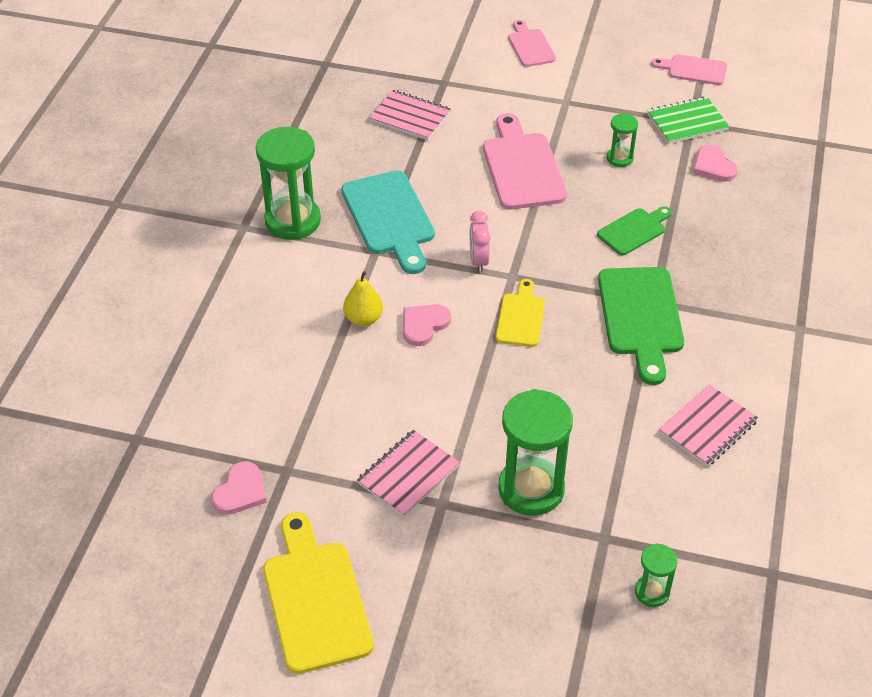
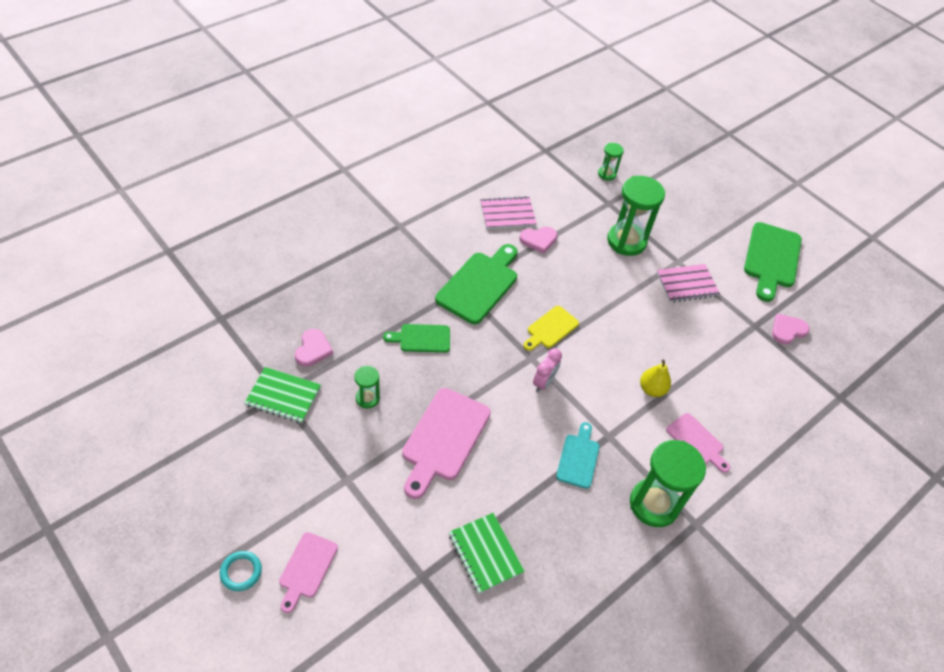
camera: 150 degrees left, 5 degrees up
(315, 599) = (771, 258): yellow cutting board -> green cutting board
(390, 218) = (578, 458): turquoise cutting board -> turquoise cutting board, size x0.58
(410, 117) = (485, 553): pink notebook -> green notebook
(424, 325) = (615, 361): pink heart -> pink heart (538, 240)
(571, 23) = (241, 572): none -> turquoise ring
(693, 70) = (213, 441): pink cutting board -> pink cutting board (697, 441)

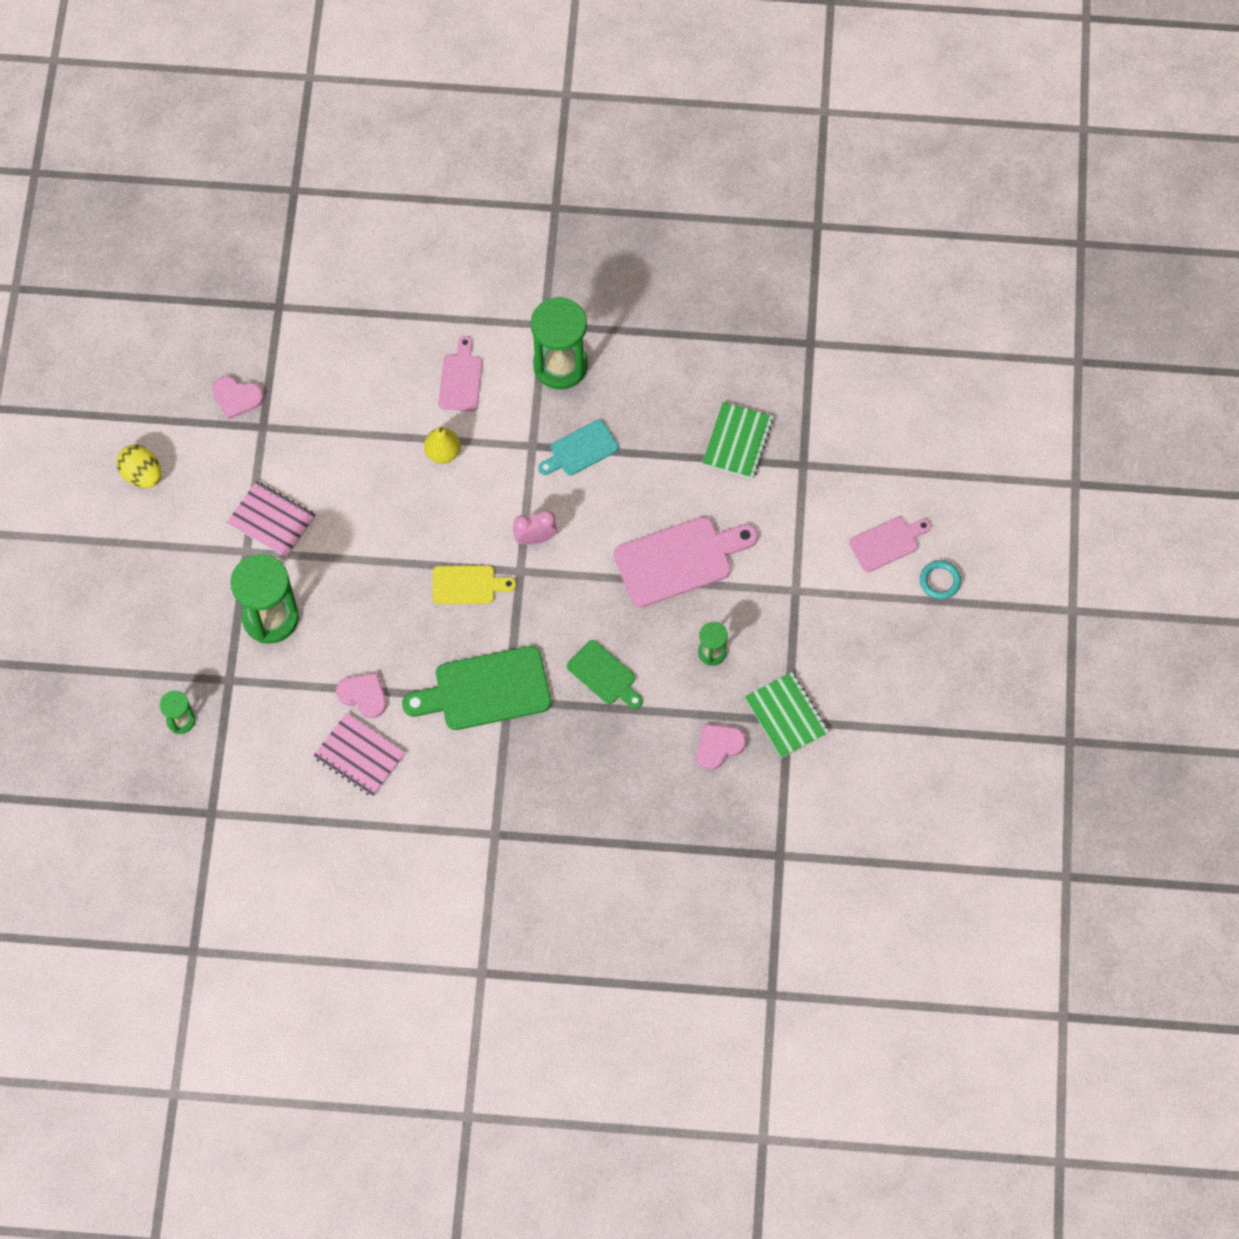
camera: 130 degrees left, 15 degrees up
(771, 258) = (142, 474): green cutting board -> yellow egg

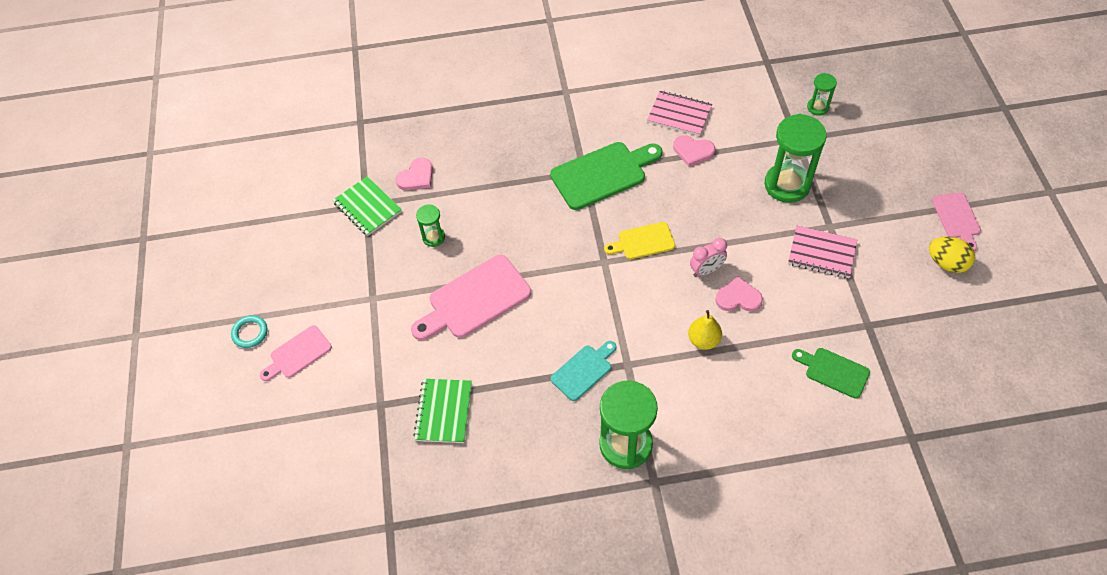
camera: 170 degrees right, 10 degrees down
(236, 397) = (904, 344): pink heart -> pink heart (738, 297)
(460, 379) = (713, 409): pink cutting board -> pink cutting board (957, 218)
(535, 538) = (600, 289): pink clock -> pink clock (706, 270)
(604, 675) = (515, 203): green cutting board -> green cutting board (833, 371)

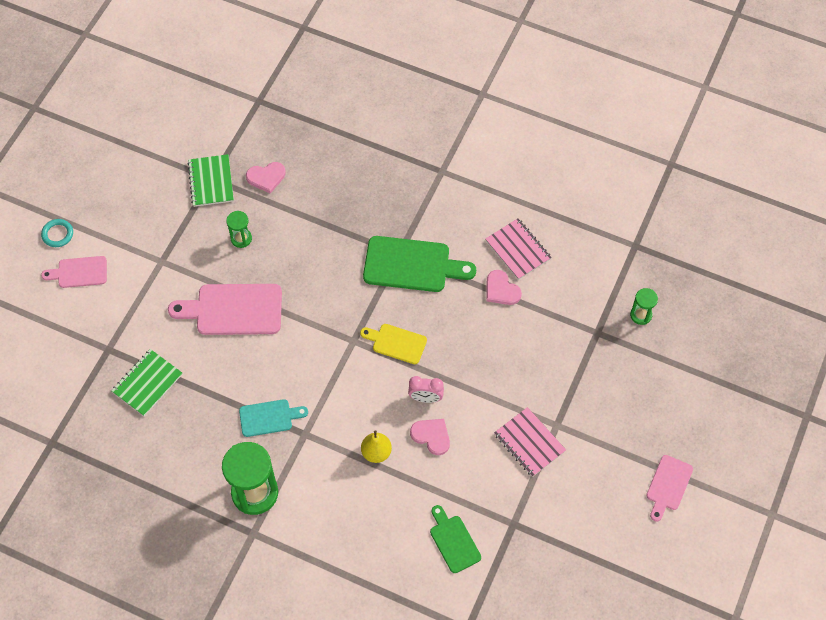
camera: 30 degrees right, 5 degrees up
(787, 185) = (553, 367): green hourglass -> none
(946, 263) = (623, 516): yellow egg -> none

